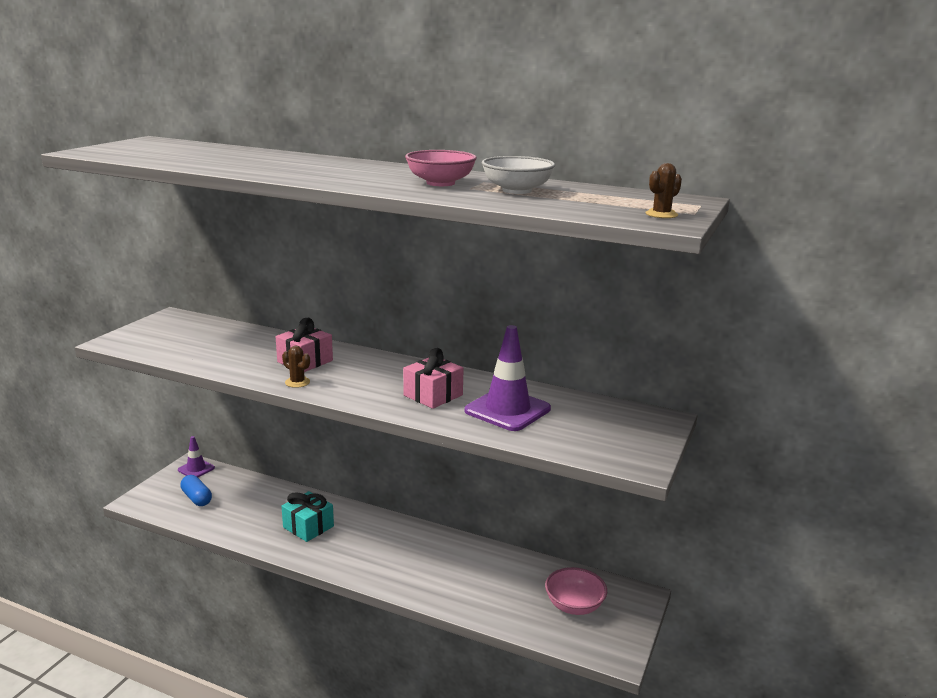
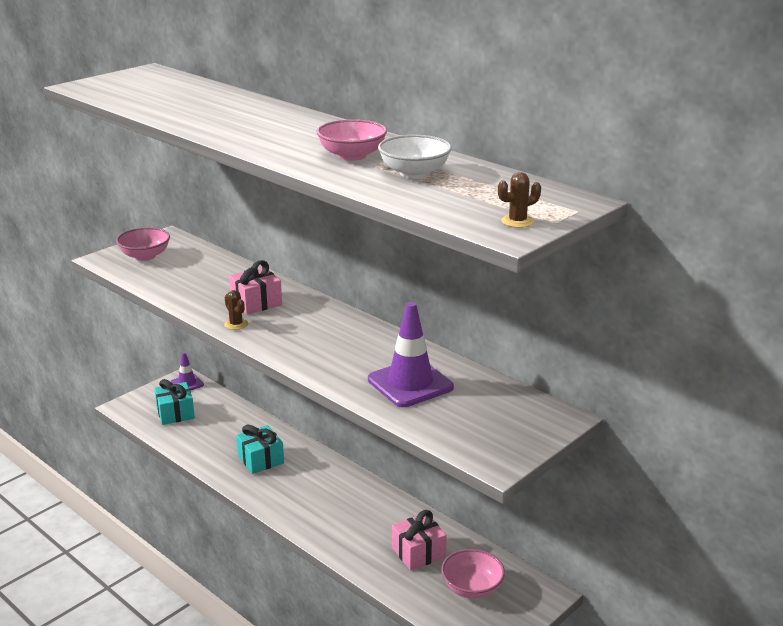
camera: 20 degrees right, 5 degrees up
(158, 335) = (145, 256): none -> pink bowl
(196, 498) = (175, 413): blue capsule -> turquoise gift
(433, 395) = (350, 356): pink gift -> pink gift (418, 552)

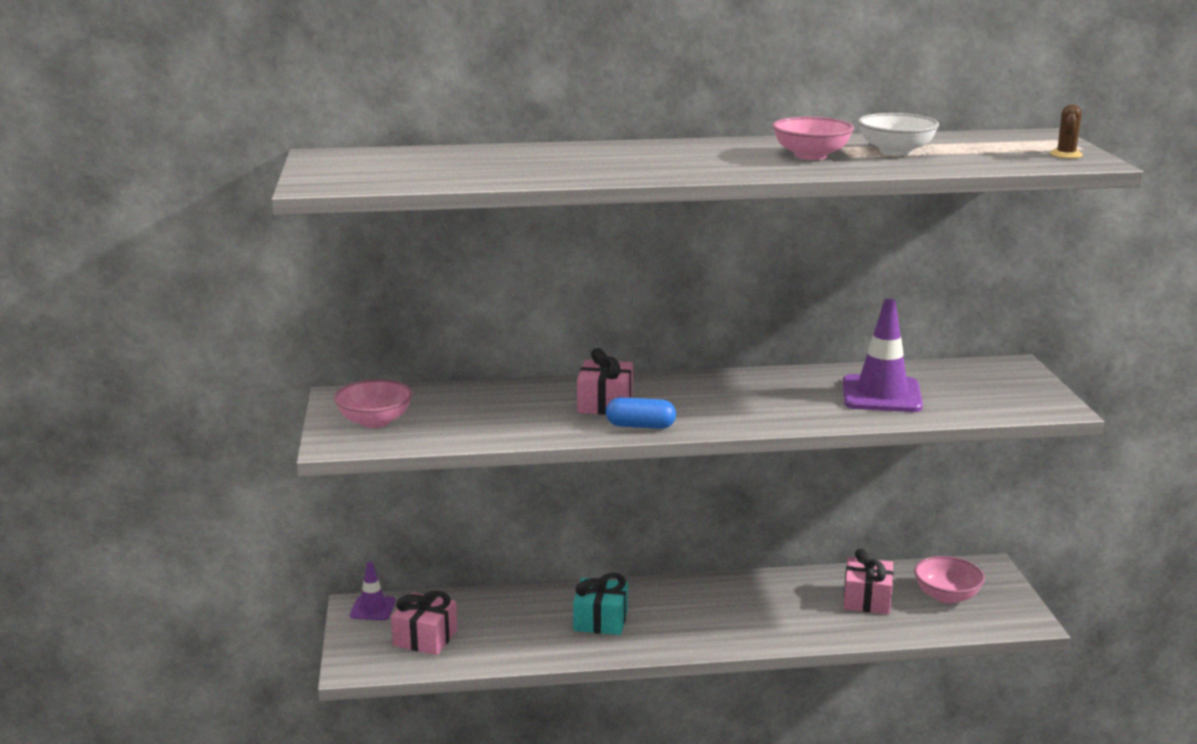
camera: 50 degrees left, 5 degrees down
(175, 413) = (425, 638): turquoise gift -> pink gift
(236, 324) = (640, 426): brown cactus -> blue capsule

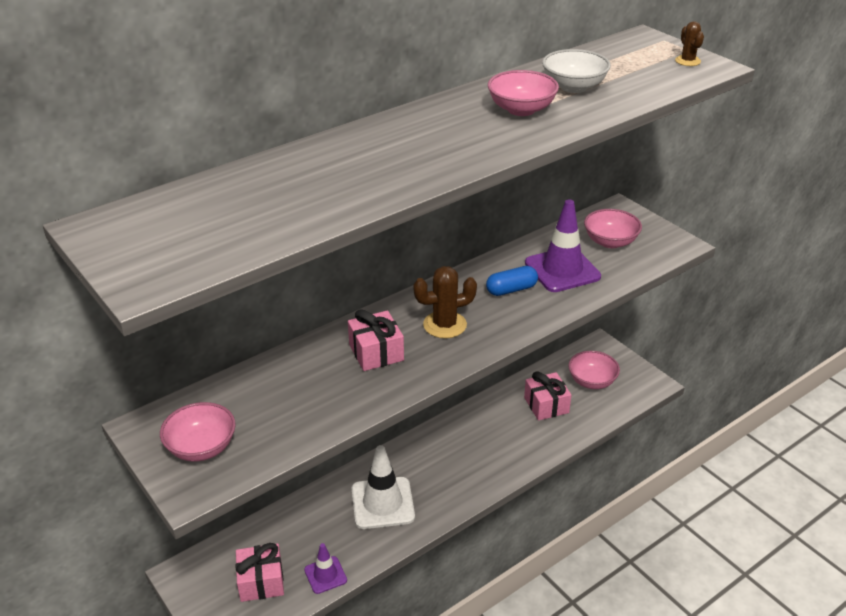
camera: 30 degrees left, 15 degrees up
(373, 608) = (194, 570): purple traffic cone -> purple traffic cone (325, 575)
(600, 620) = (382, 503): turquoise gift -> white traffic cone
(640, 426) = (425, 369): blue capsule -> blue capsule (511, 290)
(698, 402) = (445, 325): none -> brown cactus
(969, 387) = (610, 242): none -> pink bowl

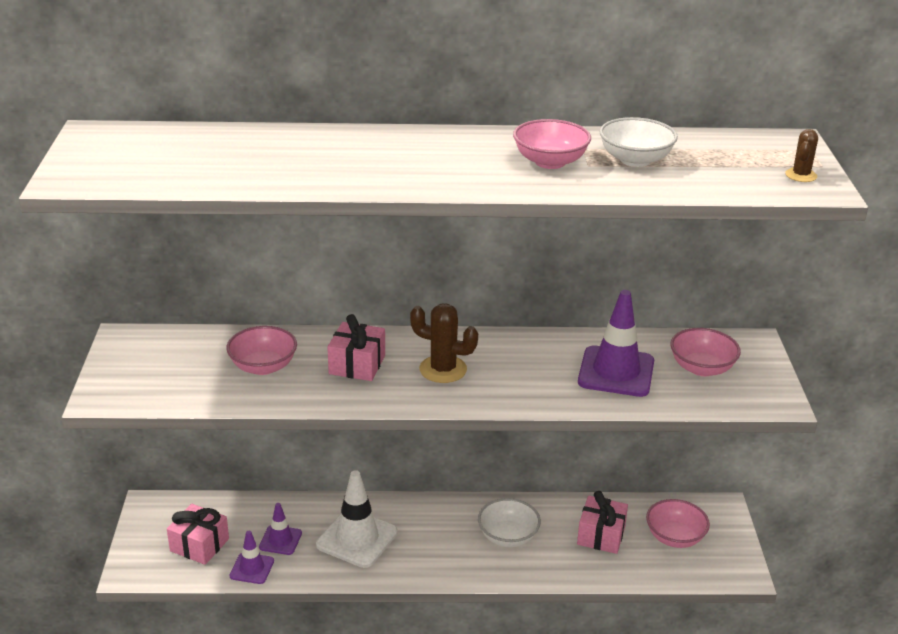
camera: 35 degrees right, 5 degrees down
(201, 447) = (144, 371): pink bowl -> pink bowl (263, 366)
(324, 538) = (280, 540): none -> purple traffic cone
(488, 440) = (508, 537): none -> white bowl
(511, 290) = (542, 367): blue capsule -> none

